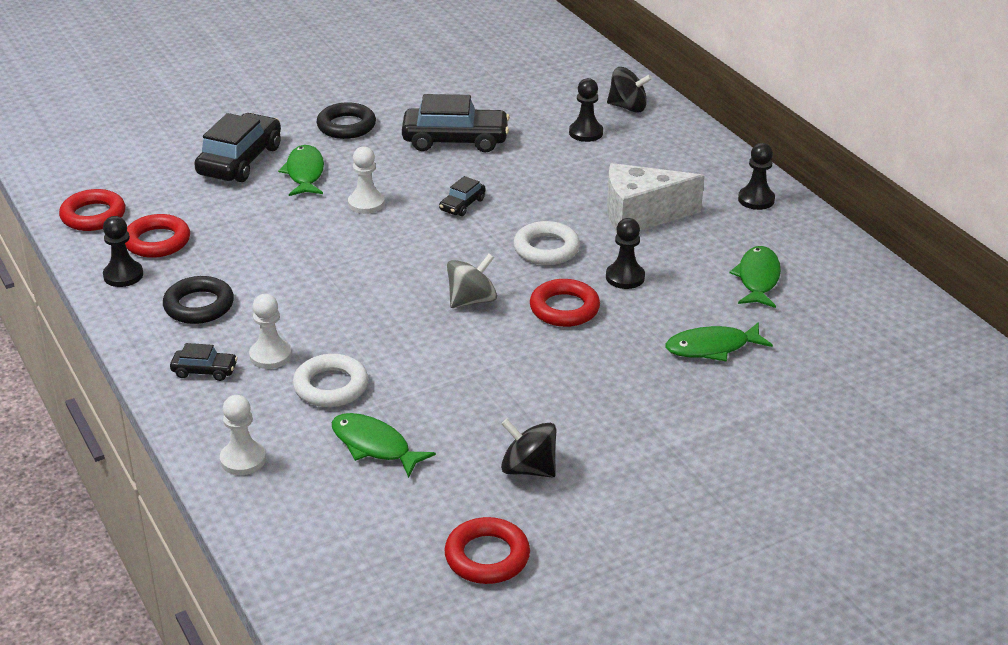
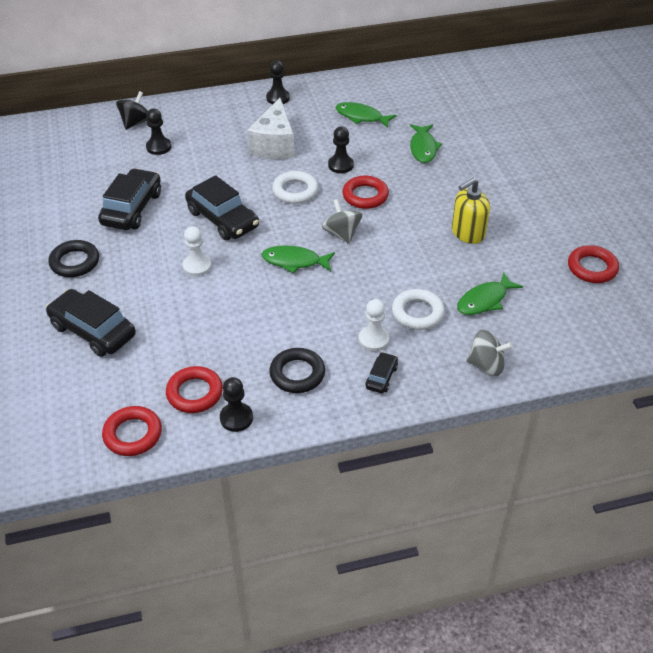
camera: 75 degrees left, 10 degrees up
(243, 459) = (486, 365): white pawn -> grey spinning top
(305, 173) = (134, 294): green fish -> green fish (294, 261)
(462, 205) = (223, 219): black car -> black car, size x2.03
(521, 414) = (467, 233): none -> yellow soap dispenser
(528, 469) = (518, 239): black spinning top -> none

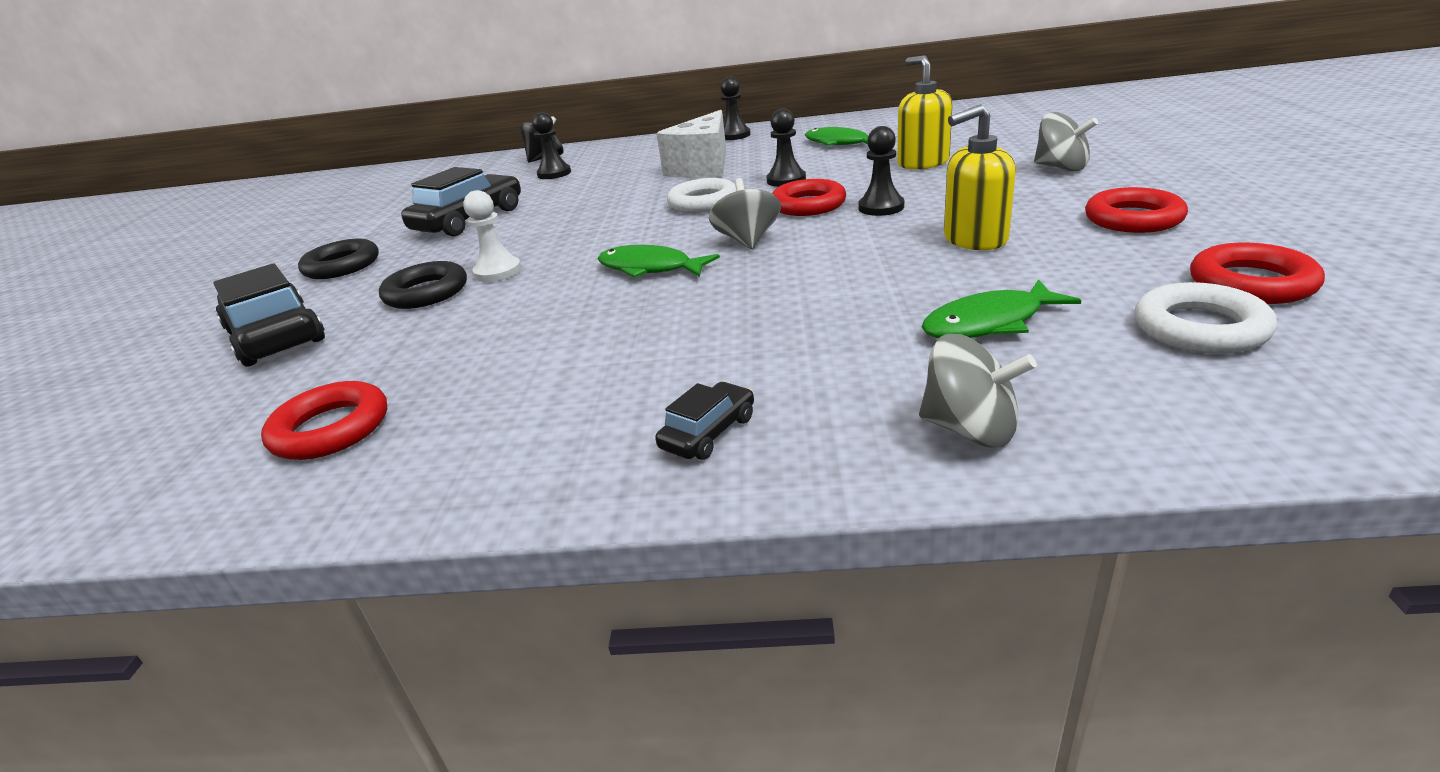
camera: 20 degrees right, 15 degrees down
(133, 434) = (157, 486): red ring -> red ring (1133, 219)
(223, 219) = (578, 228): black car -> none
(236, 418) = (361, 478): black pawn -> black pawn (881, 207)
(297, 374) = (540, 414): black ring -> black ring (426, 292)
(373, 339) = (726, 370): white pawn -> none
(417, 313) = (837, 336): white ring -> white ring (1199, 328)
(423, 148) = (922, 163): green fish -> yellow soap dispenser
(505, 159) = (1061, 167): none -> grey spinning top

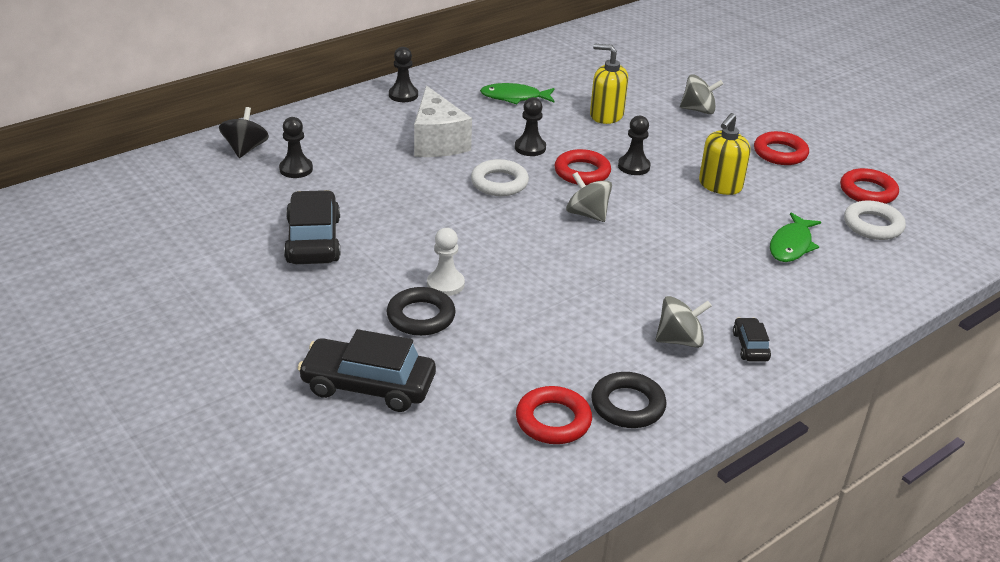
camera: 45 degrees left, 5 degrees up
(342, 266) = (283, 315): black ring -> black ring (627, 405)
(650, 268) = (557, 253): green fish -> none
(970, 429) = (846, 306): grey spinning top -> grey spinning top (679, 340)

